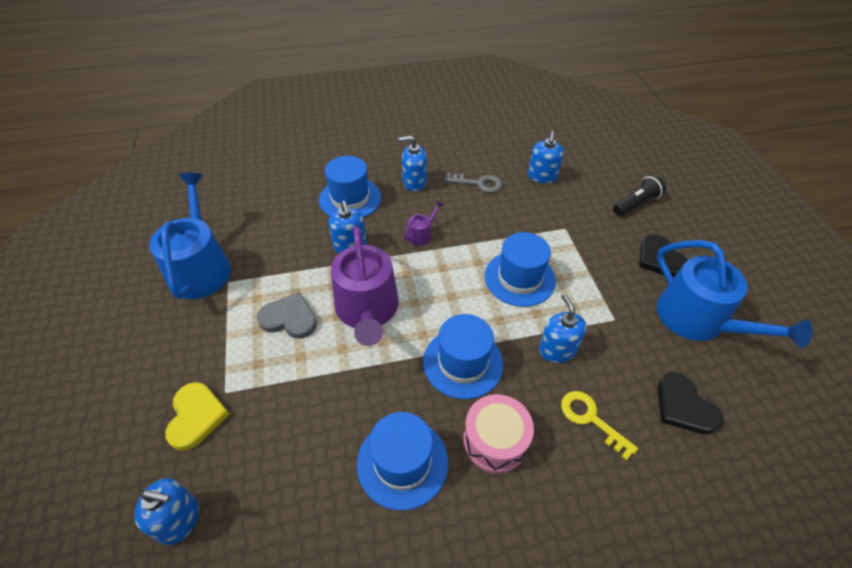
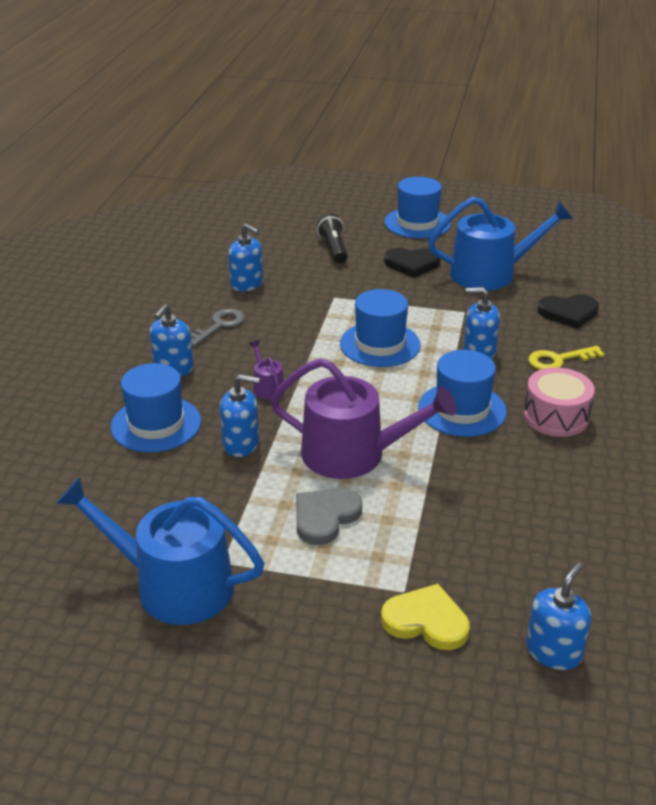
camera: 65 degrees left, 15 degrees down
(402, 462) = (554, 477): blue hat -> blue hat (417, 223)

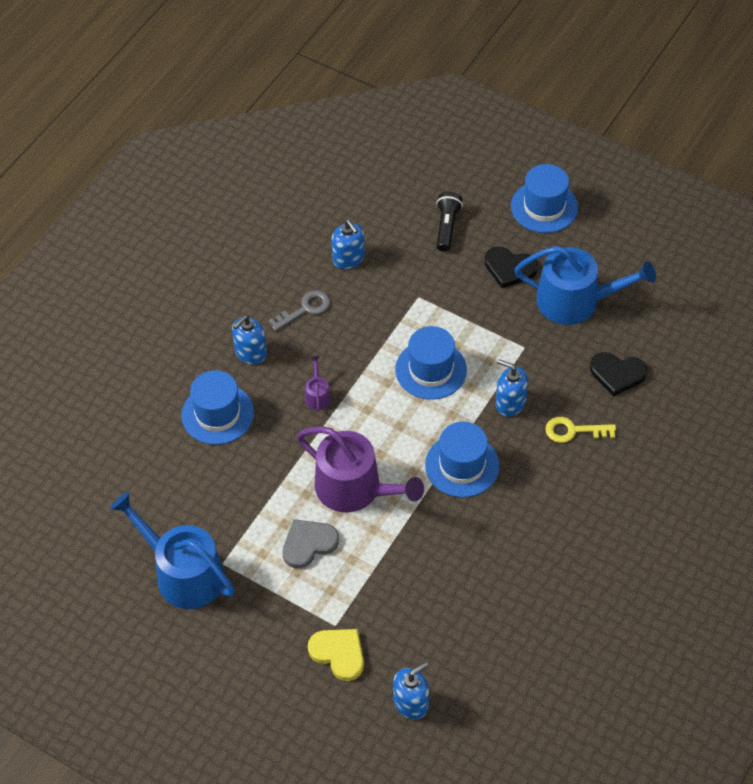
camera: 20 degrees right, 20 degrees up
(241, 444) = (274, 453): blue soap dispenser -> none
(556, 416) = (534, 494): pink drum -> none

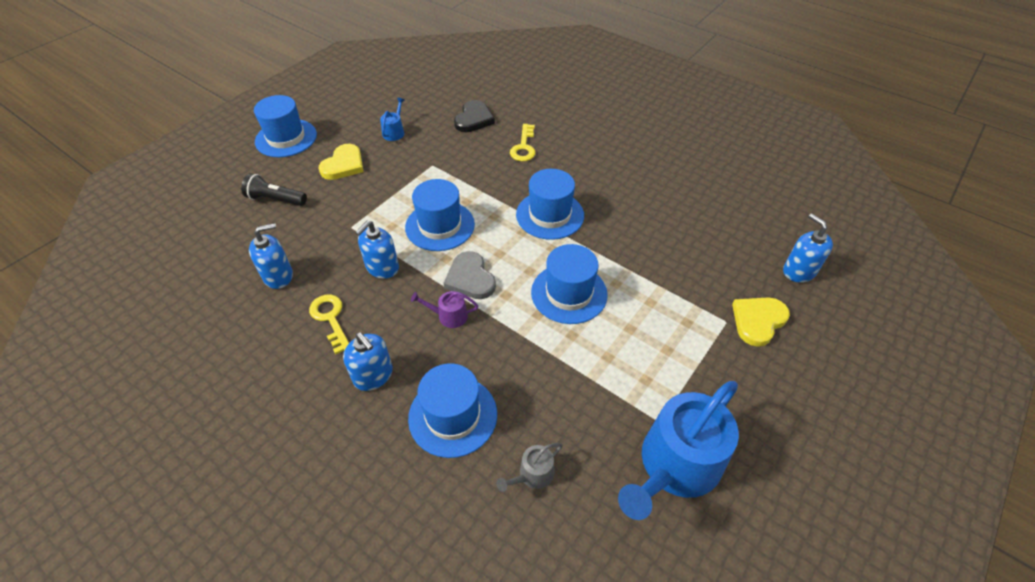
camera: 85 degrees left, 5 degrees down
(170, 474) = (532, 475): none -> grey watering can
(305, 309) = (330, 319): grey key -> yellow key
(308, 544) = (633, 337): grey heart -> grey heart (470, 278)
(355, 489) = (569, 293): purple watering can -> blue hat
(509, 268) = (343, 165): black heart -> yellow heart
(510, 403) = (488, 179): blue soap dispenser -> blue soap dispenser (382, 267)
(576, 301) = (394, 132): blue watering can -> blue watering can, size x0.42

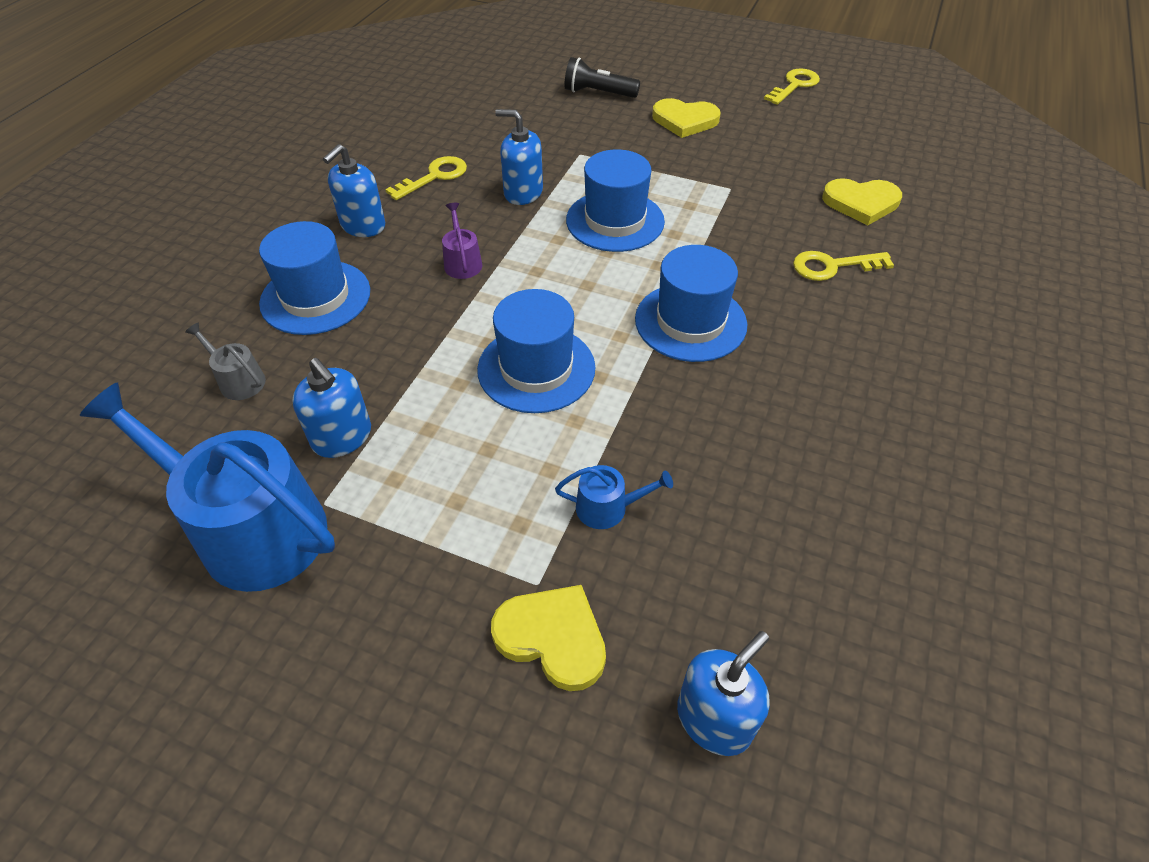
camera: 75 degrees right, 0 degrees up
(276, 200) = (598, 93): black flashlight -> black flashlight turned 75 degrees counterclockwise
(278, 276) = (484, 127): blue soap dispenser -> blue soap dispenser (342, 437)
(286, 138) = (706, 70): blue hat -> none
(336, 106) = (794, 85): none -> yellow key
(394, 132) = (777, 141): blue watering can -> blue watering can (608, 508)
(470, 278) = (531, 267): grey heart -> none
(474, 119) = (861, 203): black heart -> yellow heart

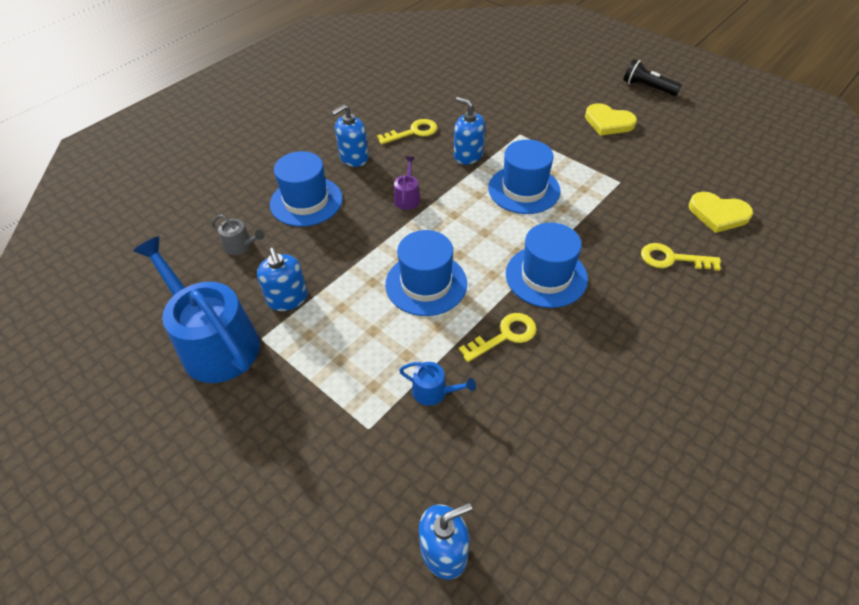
camera: 20 degrees right, 0 degrees up
(238, 380) = (241, 246): grey watering can -> grey watering can turned 150 degrees clockwise
(552, 637) = (364, 465): yellow heart -> none
(598, 93) = (552, 90): black flashlight -> black flashlight (647, 88)
(794, 85) = (707, 109): yellow key -> yellow key (504, 336)

